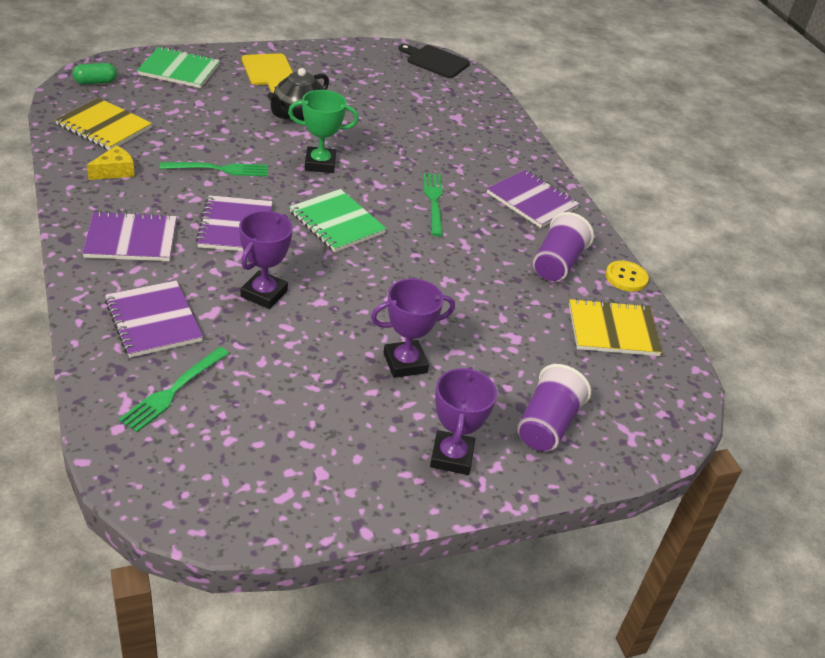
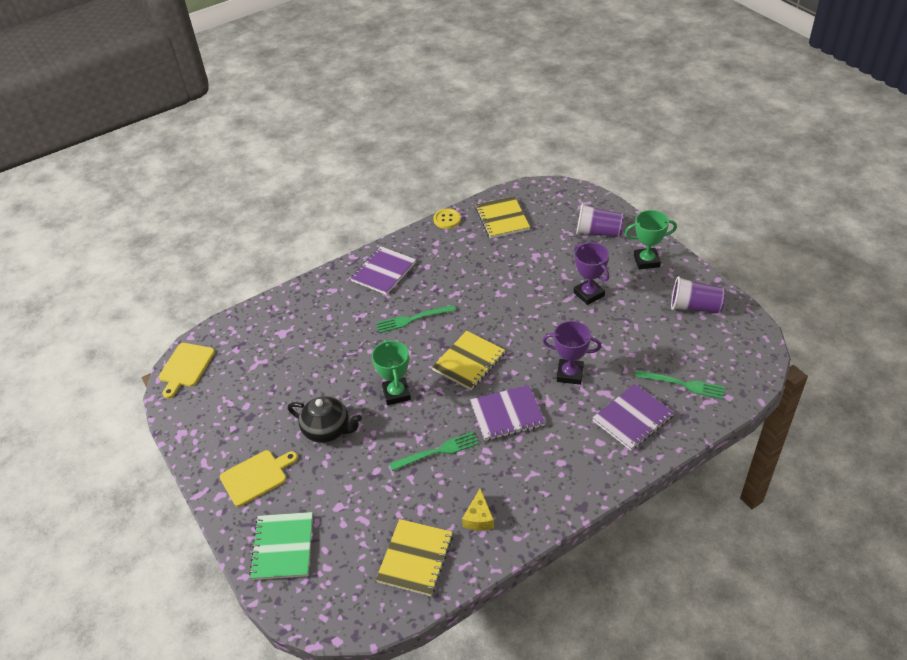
camera: 95 degrees left, 5 degrees up
(95, 82) = (338, 605): green capsule -> none
(115, 171) = (479, 518): yellow cheese -> yellow cheese turned 120 degrees counterclockwise
(131, 239) = (558, 467): purple notebook -> none
(219, 169) = (438, 451): green fork -> green fork turned 90 degrees clockwise
(337, 223) = (469, 361): green notebook -> yellow notebook
(435, 61) = (185, 367): black cutting board -> yellow cutting board
(451, 456) = (646, 261): purple trophy -> green trophy
(557, 264) = (451, 249): purple cup -> purple cup (695, 307)

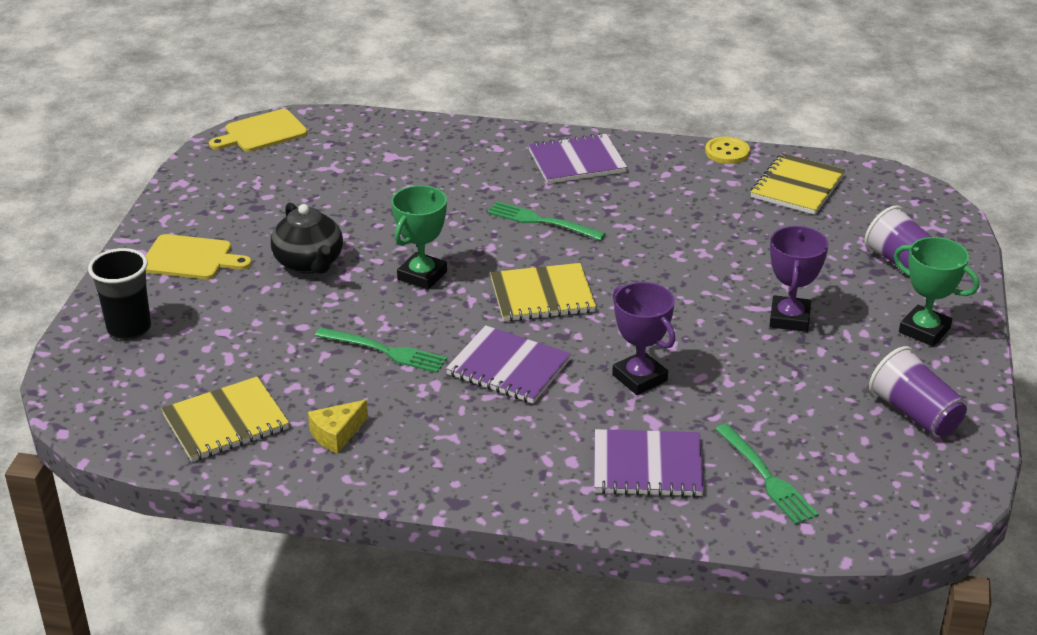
camera: 40 degrees right, 10 degrees down
(283, 547) = (129, 328): green notebook -> black cup

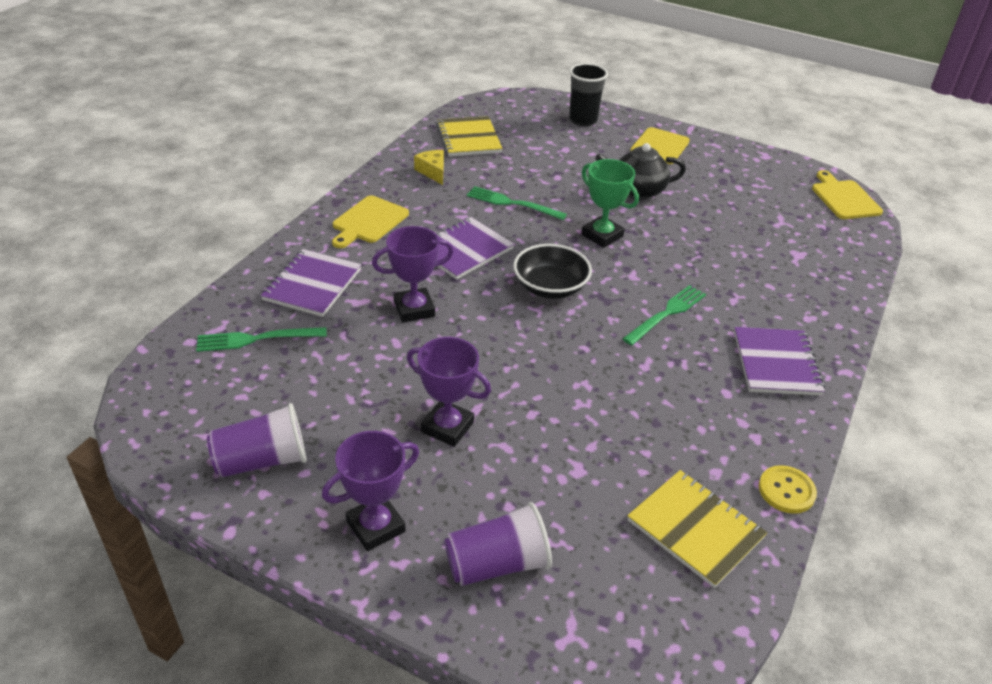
camera: 105 degrees right, 5 degrees up
(385, 351) = (511, 203): green fork -> green fork turned 75 degrees clockwise
(490, 459) = (368, 221): none -> yellow cutting board
(542, 295) = (550, 287): yellow notebook -> black bowl
(924, 330) = (376, 526): green trophy -> purple trophy

